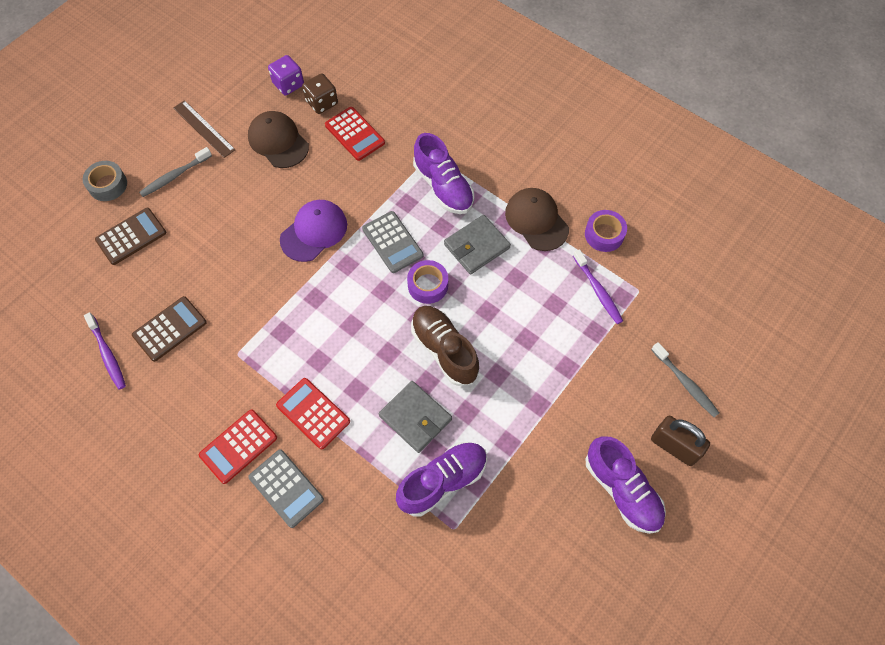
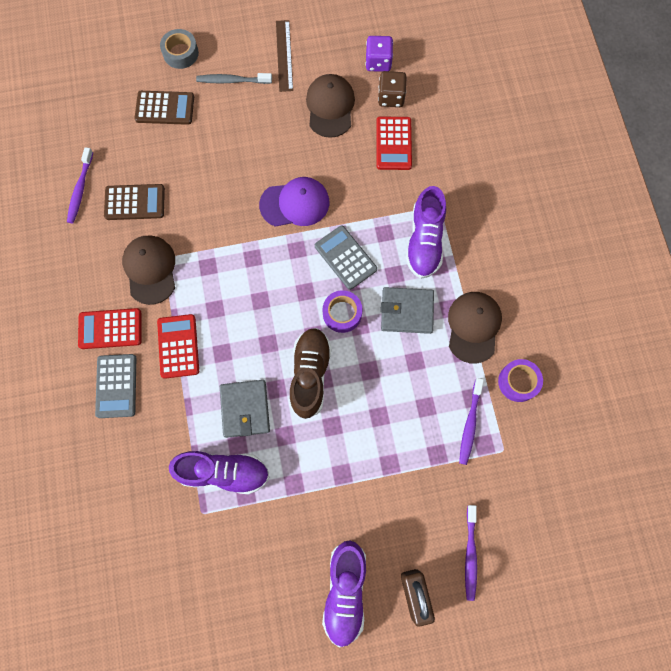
camera: 40 degrees right, 10 degrees up
(232, 372) = (150, 269): none -> brown cap
(392, 242) = (345, 257): grey calculator -> grey calculator turned 135 degrees clockwise
(685, 383) = (470, 554): grey toothbrush -> purple toothbrush

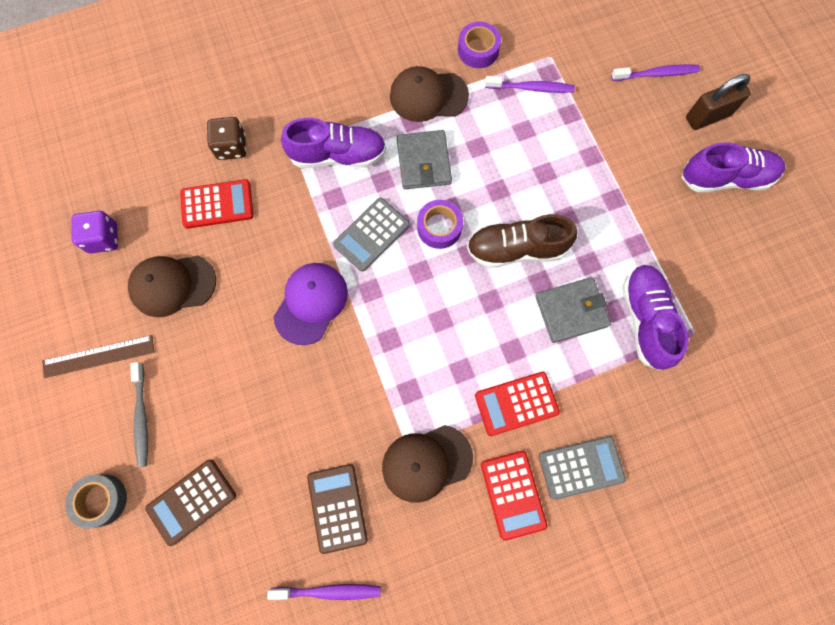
camera: 100 degrees left, 0 degrees up
(165, 108) = (191, 501): brown calculator -> brown calculator turned 120 degrees counterclockwise
(295, 203) = (311, 303): purple cap -> purple cap turned 45 degrees clockwise
(391, 97) = (153, 216): brown dice -> brown dice (231, 147)

